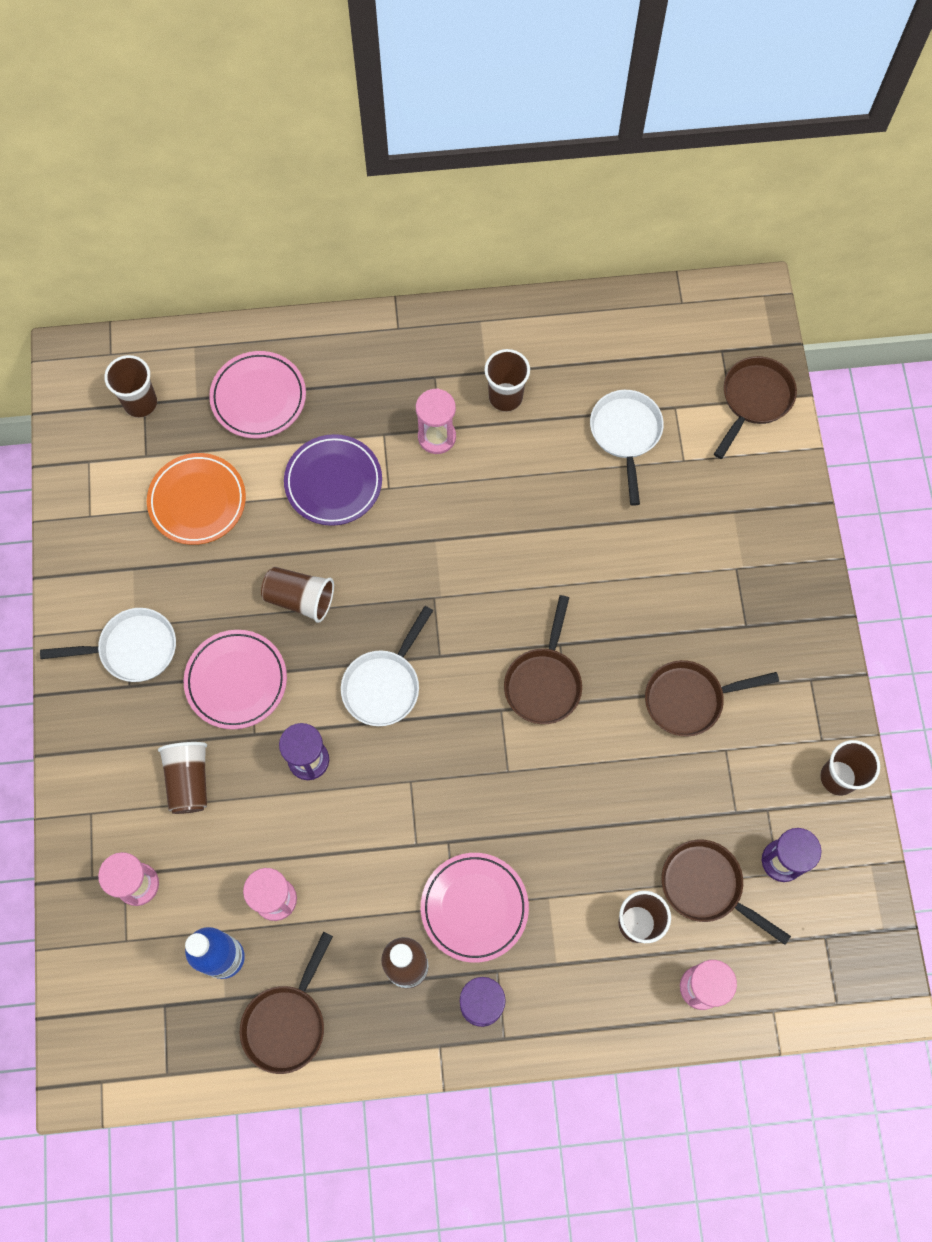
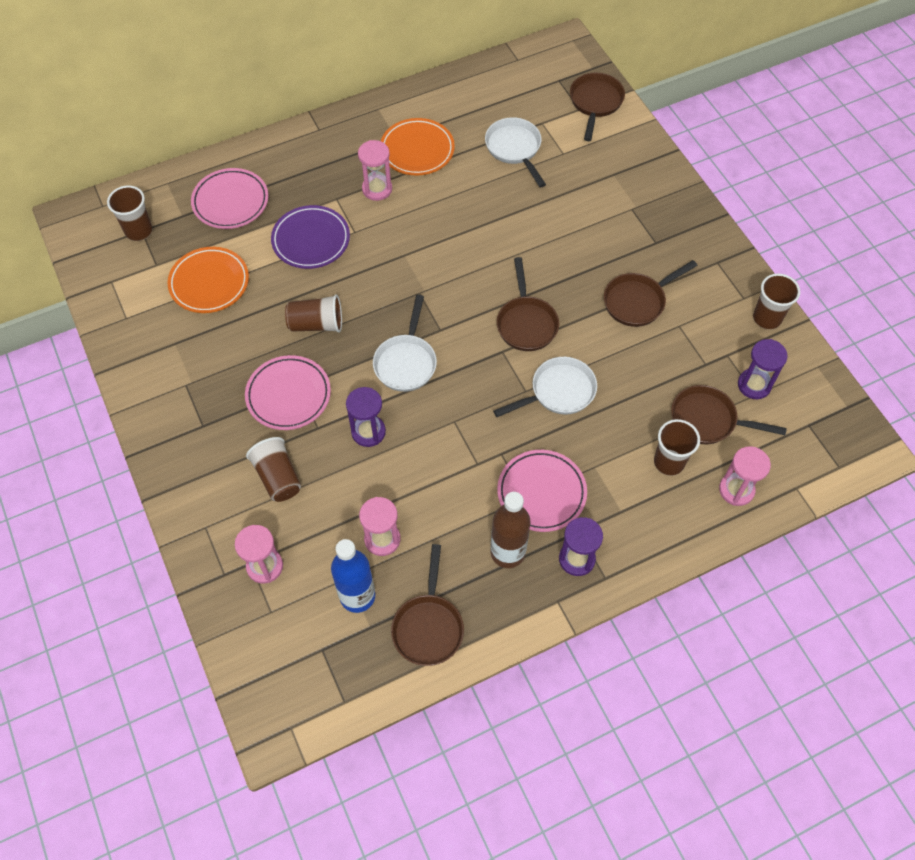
camera: 20 degrees left, 10 degrees down
(132, 649) = (195, 399): white pan -> white pan (558, 392)
(505, 397) = (417, 150): brown cup -> orange plate

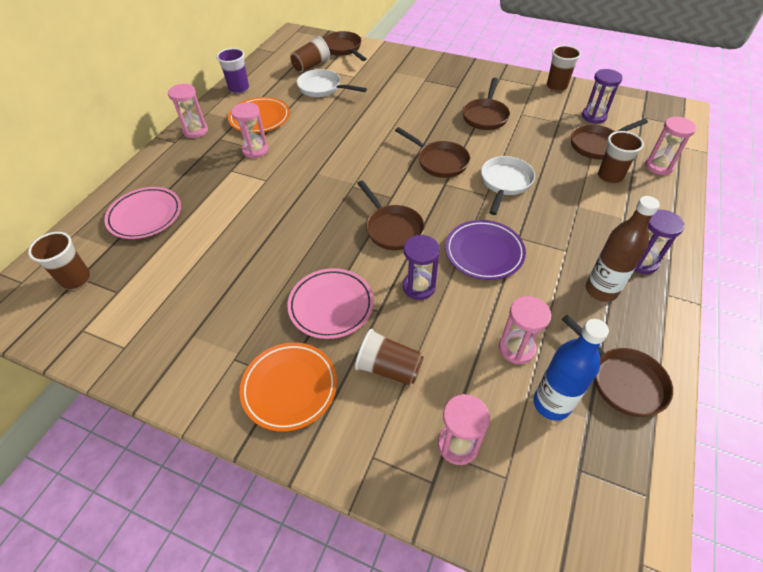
camera: 40 degrees left, 10 degrees down
(209, 283) = (180, 275): orange plate -> orange plate (289, 388)
(311, 240) = (238, 202): purple plate -> purple plate (484, 252)
(316, 324) = (300, 247): brown cup -> brown cup (311, 66)
(347, 127) = (195, 131): none -> pink hourglass
(406, 362) = (392, 228): white pan -> brown pan
(434, 95) = (239, 89): none -> purple cup
(541, 493) = (570, 241): pink plate -> none

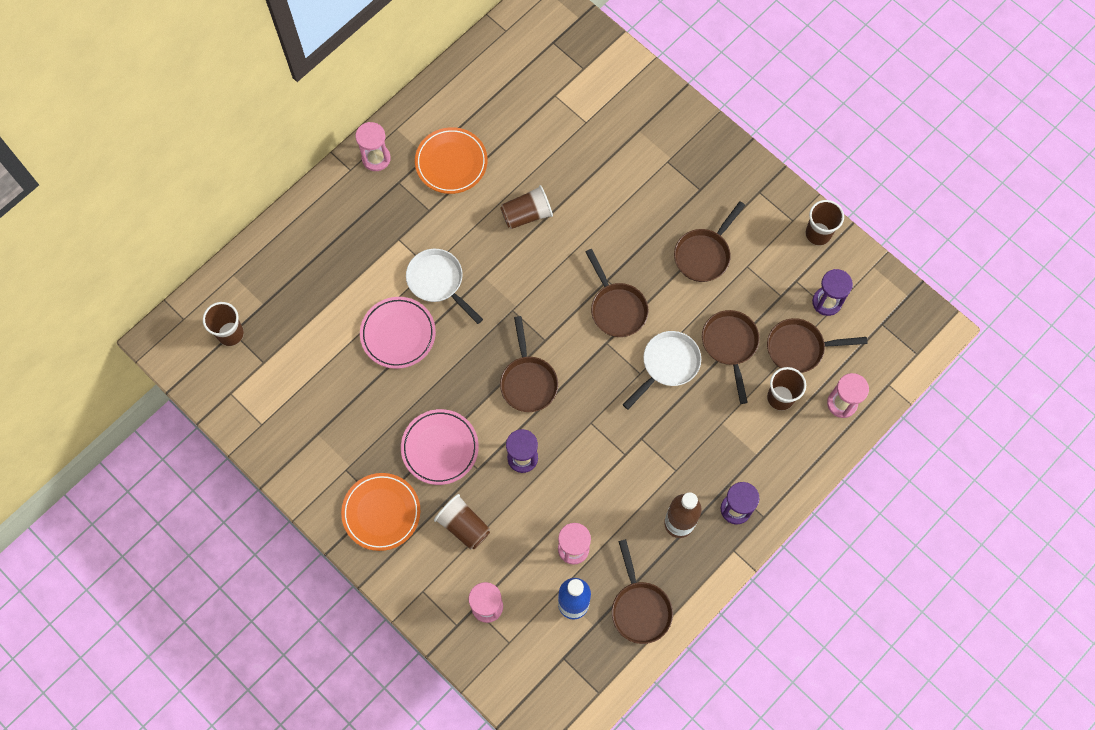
camera: 20 degrees right, 20 degrees up
(145, 216) = (302, 275): pink plate -> pink plate (398, 334)
(239, 89) = (443, 96): purple cup -> none
(255, 150) = (431, 216): pink hourglass -> none
(311, 66) = (542, 80): brown cup -> brown cup (527, 214)
(322, 88) = (540, 132): white pan -> white pan (438, 282)
(343, 49) = (595, 57): brown pan -> brown pan (730, 345)
(484, 252) = (599, 443): purple plate -> none

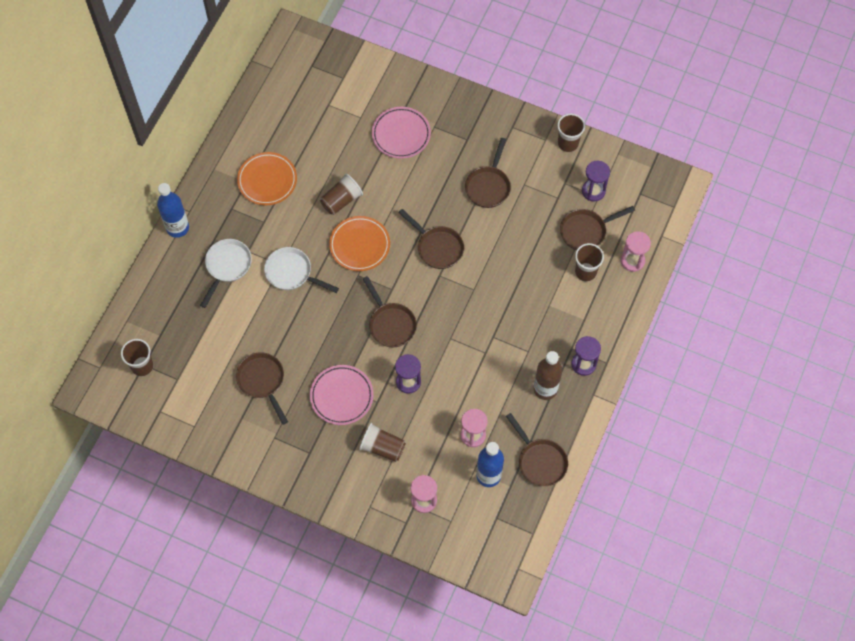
camera: 20 degrees left, 5 degrees down
(330, 185) = (177, 228): none -> blue bottle
(376, 158) = (206, 196): pink hourglass -> none
(381, 512) = (315, 460): orange plate -> orange plate (359, 245)
(398, 334) = (275, 322): pink plate -> pink plate (401, 134)
(667, 365) = (492, 276): white pan -> white pan (227, 266)
(730, 345) = (533, 246): brown pan -> brown pan (262, 381)

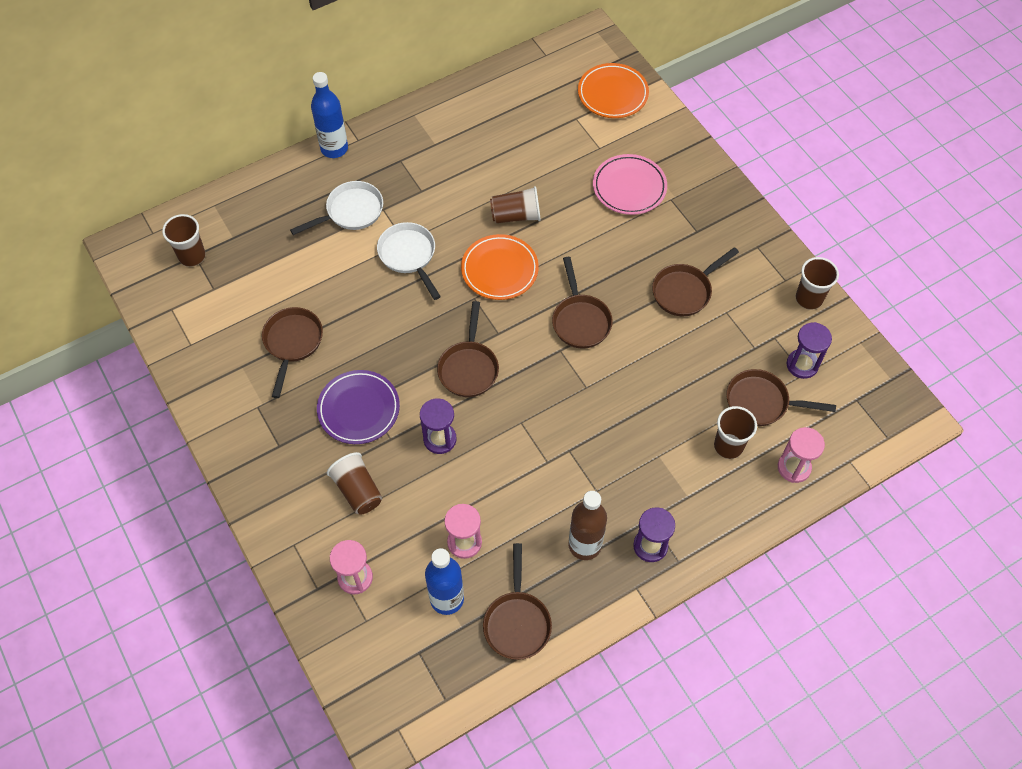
camera: 35 degrees right, 5 degrees down
(267, 180) = (457, 154): orange plate -> orange plate (612, 94)
(341, 396) = (359, 409): pink plate -> purple plate

